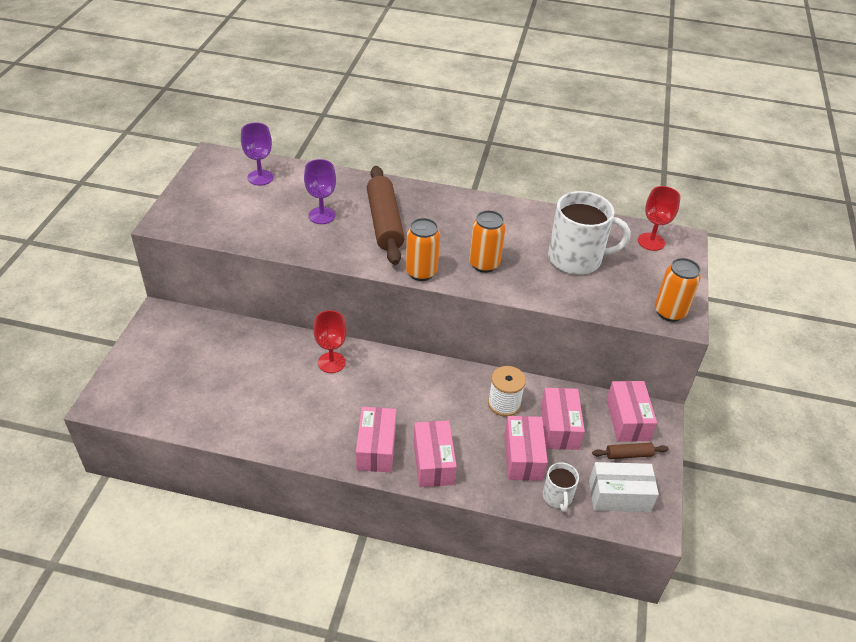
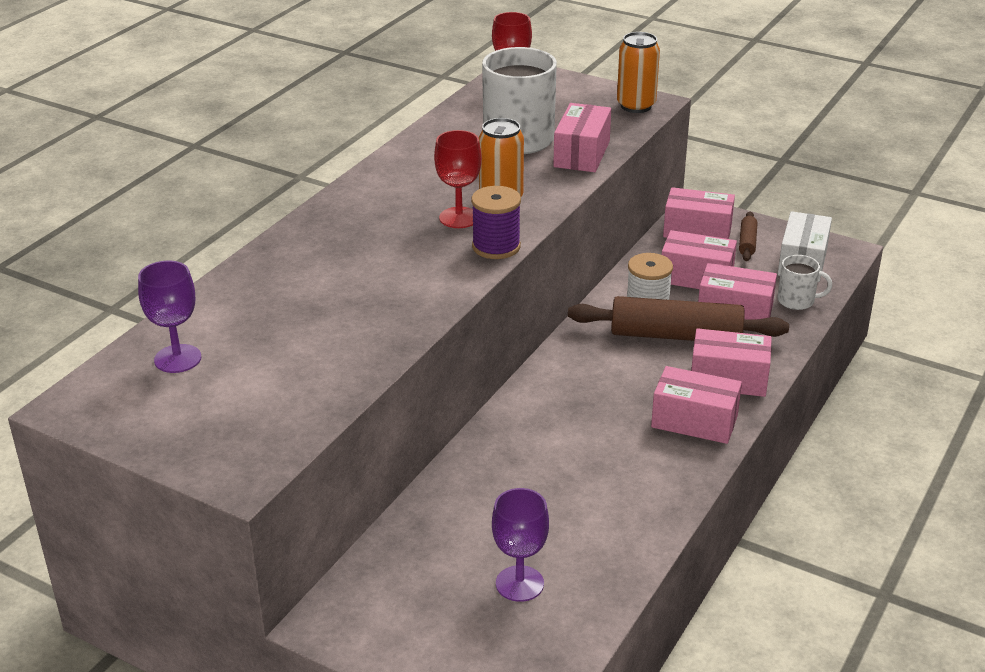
camera: 70 degrees left, 10 degrees down
(322, 215) = (321, 310): purple goblet -> purple goblet (519, 583)
(331, 362) = (522, 438): red goblet -> red goblet (459, 218)
(384, 223) = (371, 259): brown rolling pin -> brown rolling pin (676, 336)
(421, 272) = (496, 247): orange can -> purple spool
(571, 293) = (581, 154): none -> pink box

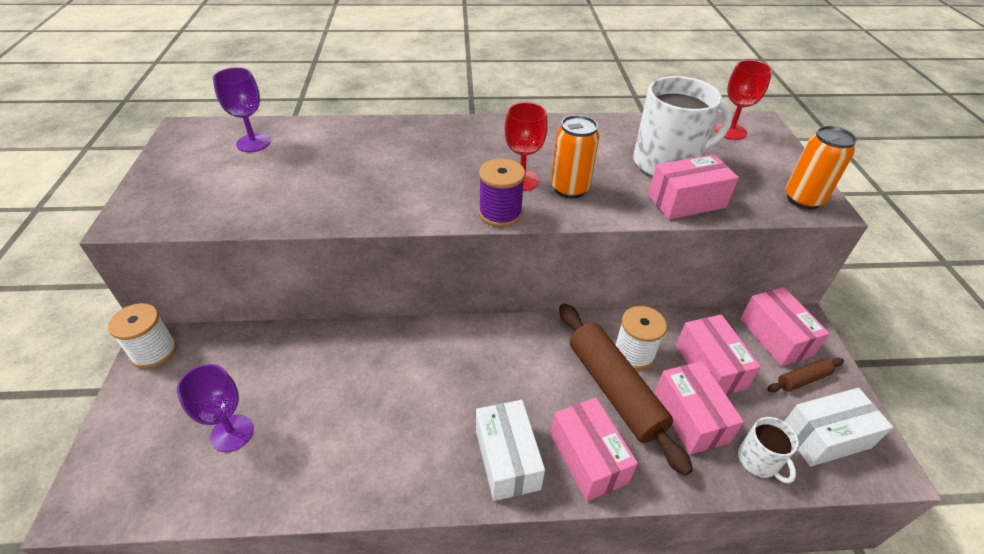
camera: 55 degrees right, 10 degrees up
(337, 624) = (154, 351): none -> white spool
(694, 421) = (507, 459): pink box -> white box

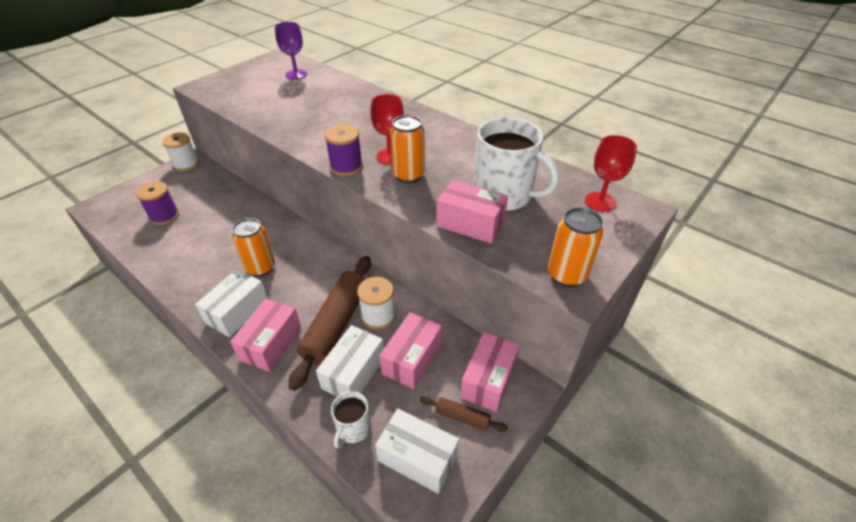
camera: 45 degrees right, 0 degrees up
(232, 433) = (164, 216): purple goblet -> purple spool
(459, 397) = (261, 268): none -> orange can
(690, 417) = (353, 373): pink box -> white box

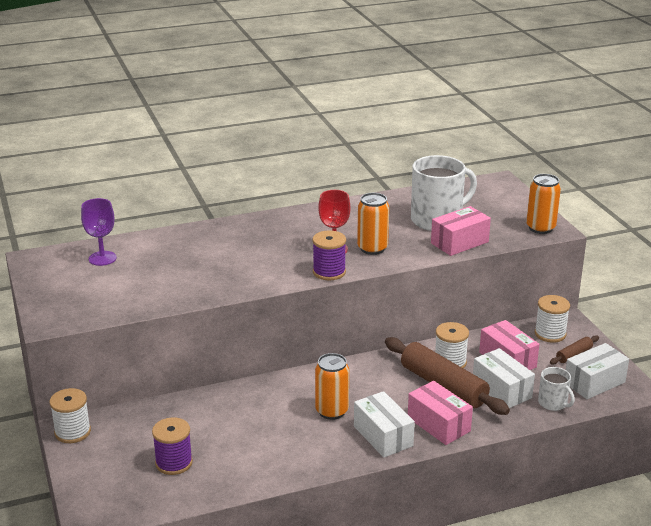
camera: 60 degrees left, 15 degrees down
(488, 380) = (550, 334): pink box -> white spool
(600, 202) = (478, 190): red goblet -> none

